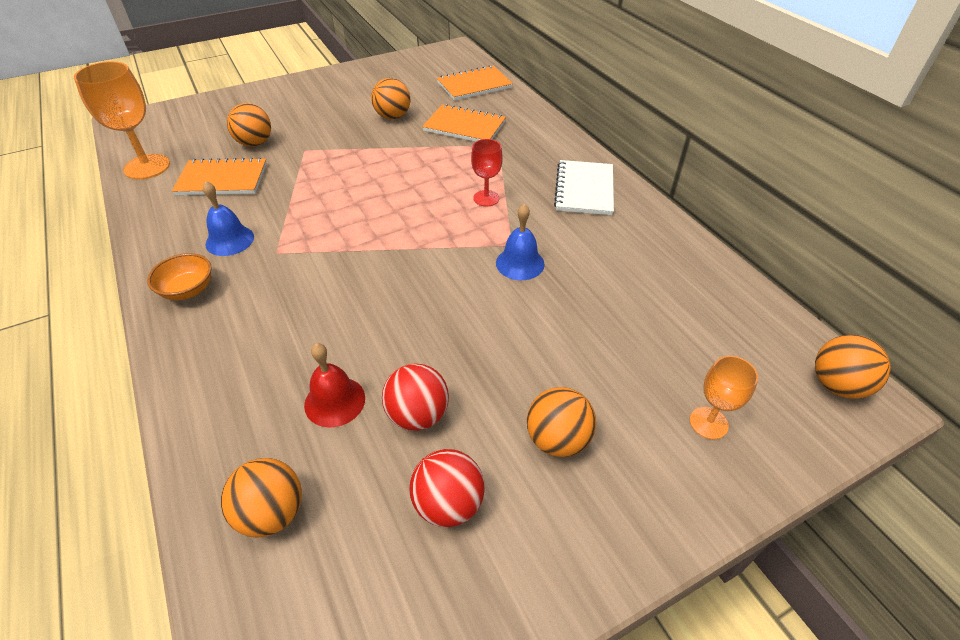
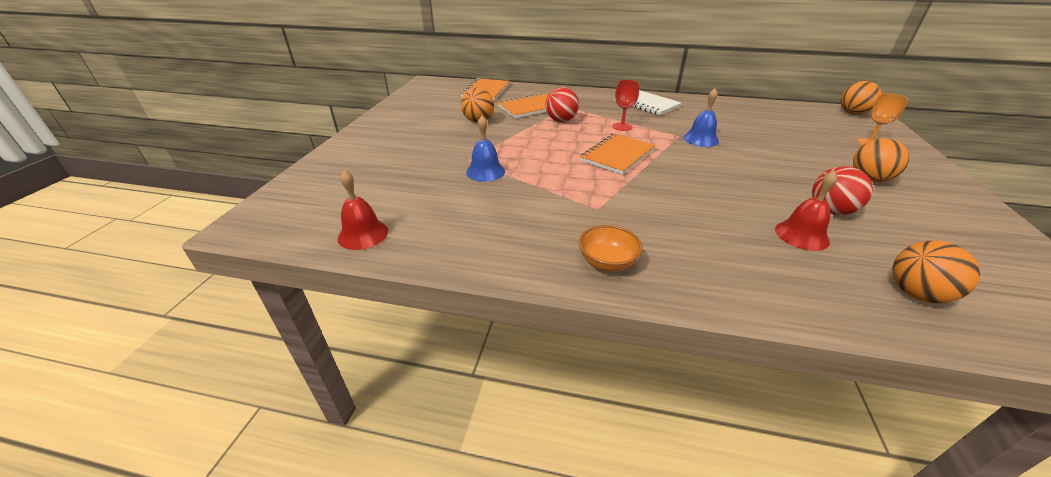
camera: 50 degrees left, 10 degrees down
(147, 167) = (363, 234): orange goblet -> red bell
(222, 179) = (453, 203): orange notebook -> orange notebook (617, 155)
(229, 240) = (554, 223): blue bell -> blue bell (485, 171)
(255, 143) = (421, 175): orange ball -> none
(448, 504) = (917, 225): red ball -> red ball (561, 120)

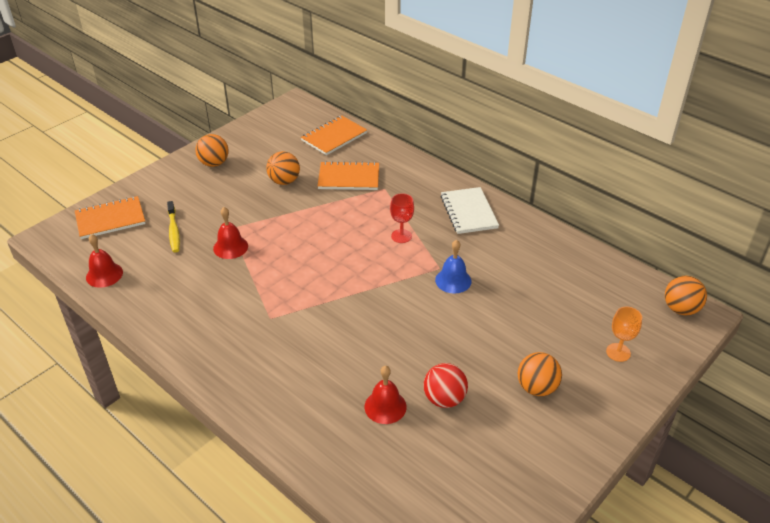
camera: 30 degrees right, 5 degrees up
(409, 177) = (173, 231): none -> yellow toothbrush
(485, 171) = (230, 247): blue bell -> red bell
(561, 120) = (356, 207): red ball -> none
(607, 262) = (224, 363): orange bowl -> none
(617, 155) = (352, 270): orange notebook -> orange notebook (110, 219)
(916, 293) = (390, 481): orange ball -> orange ball (214, 163)

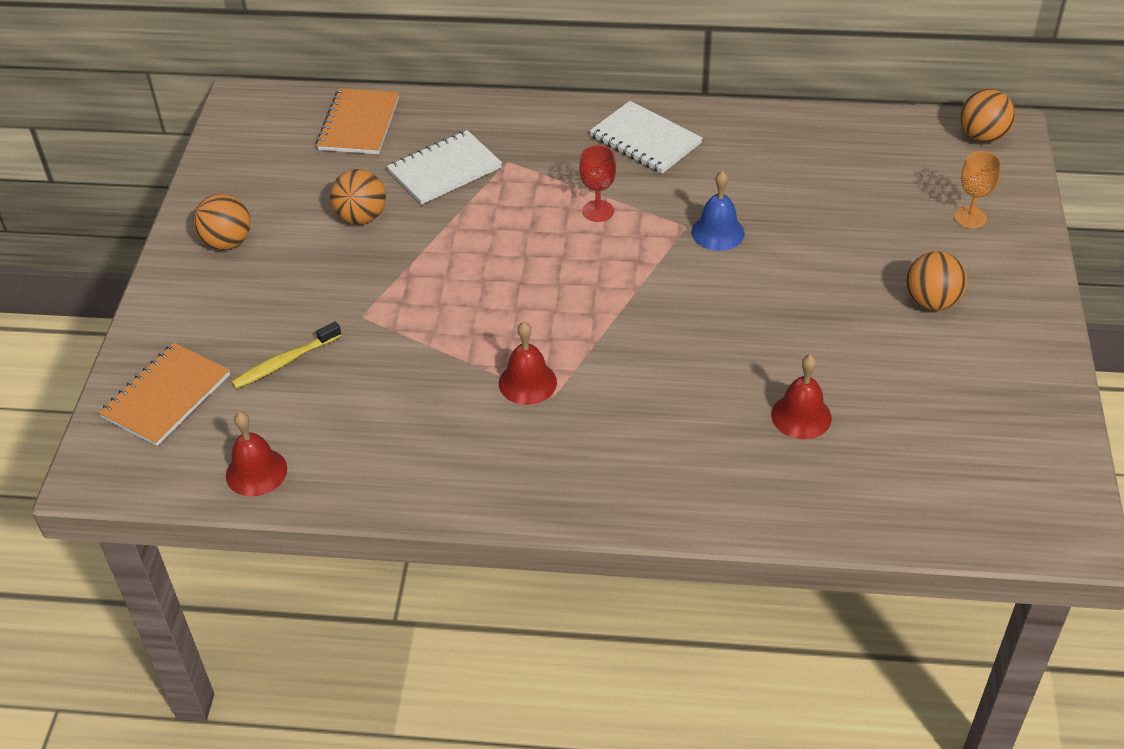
camera: 35 degrees left, 5 degrees up
(173, 231) = (284, 362): yellow toothbrush -> yellow toothbrush turned 105 degrees clockwise
(230, 247) = (392, 340): red bell -> red bell (527, 382)
(349, 178) = (444, 170): orange notebook -> white notebook
(444, 399) = (853, 370): red ball -> none

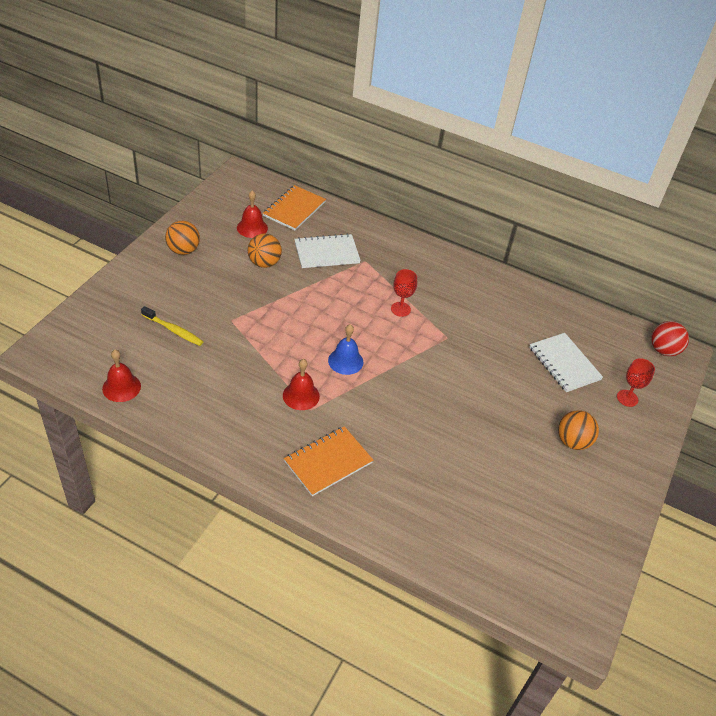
camera: 15 degrees right, 0 degrees up
(166, 396) = (100, 325): orange notebook -> orange notebook (328, 462)
(284, 362) = (173, 330): yellow toothbrush -> yellow toothbrush turned 135 degrees counterclockwise
(645, 140) = (453, 277): white notebook -> white notebook (564, 364)
(717, 232) = (464, 348): blue bell -> blue bell (345, 361)
(801, 416) = (451, 481): red bell -> red bell (252, 227)
(970, 217) = (627, 398): orange goblet -> red goblet
(982, 137) = (663, 350): orange ball -> red ball

